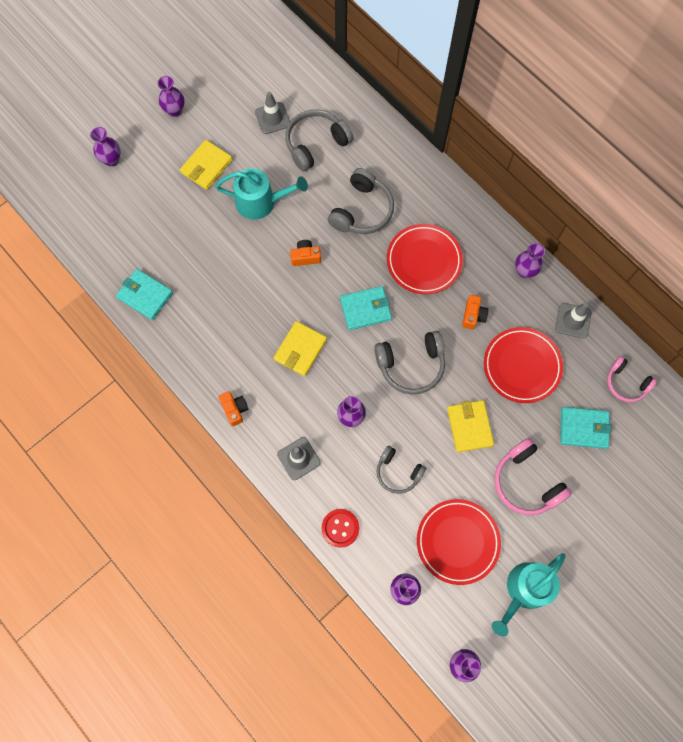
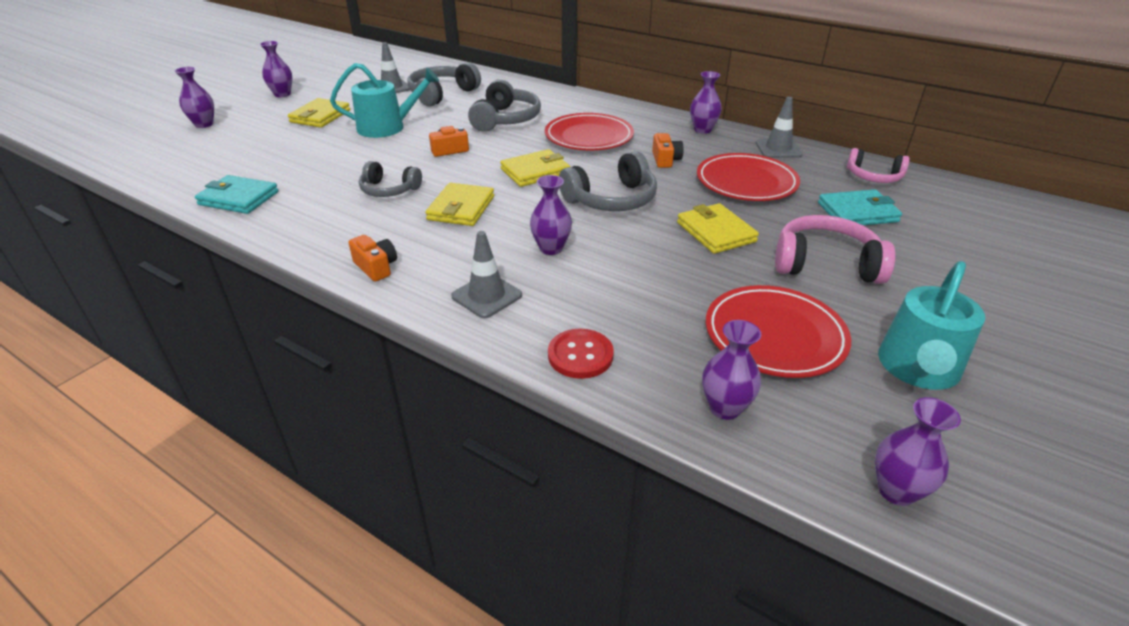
camera: 15 degrees left, 35 degrees down
(365, 309) = (535, 172): turquoise wallet -> yellow wallet
(398, 472) = (642, 284): grey headphones -> grey headphones (389, 190)
(526, 482) = (825, 264): pink headphones -> pink headphones turned 150 degrees clockwise

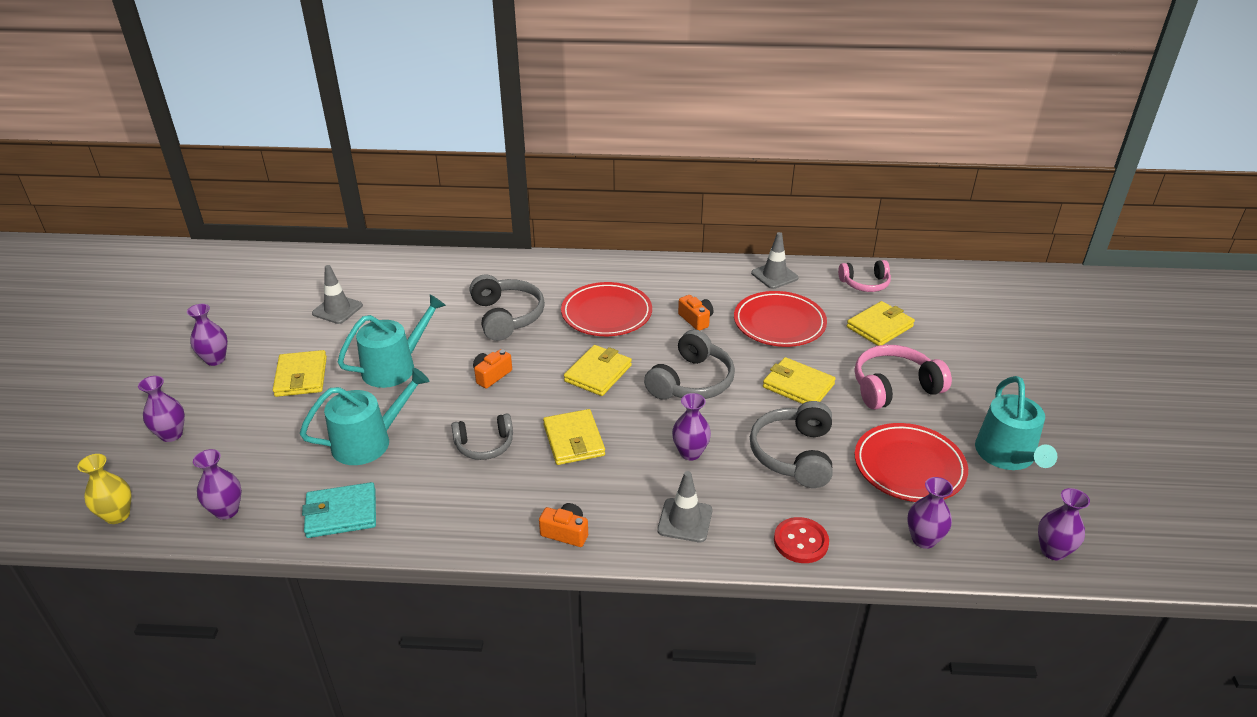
camera: 30 degrees left, 0 degrees up
(116, 155) = (117, 515): none -> yellow vase
(313, 163) = (368, 442): none -> turquoise watering can
(442, 94) = (405, 302): grey headphones -> grey headphones (794, 454)
(702, 130) = (697, 272): purple vase -> purple vase (226, 511)
(857, 212) = (879, 327): turquoise wallet -> yellow wallet

